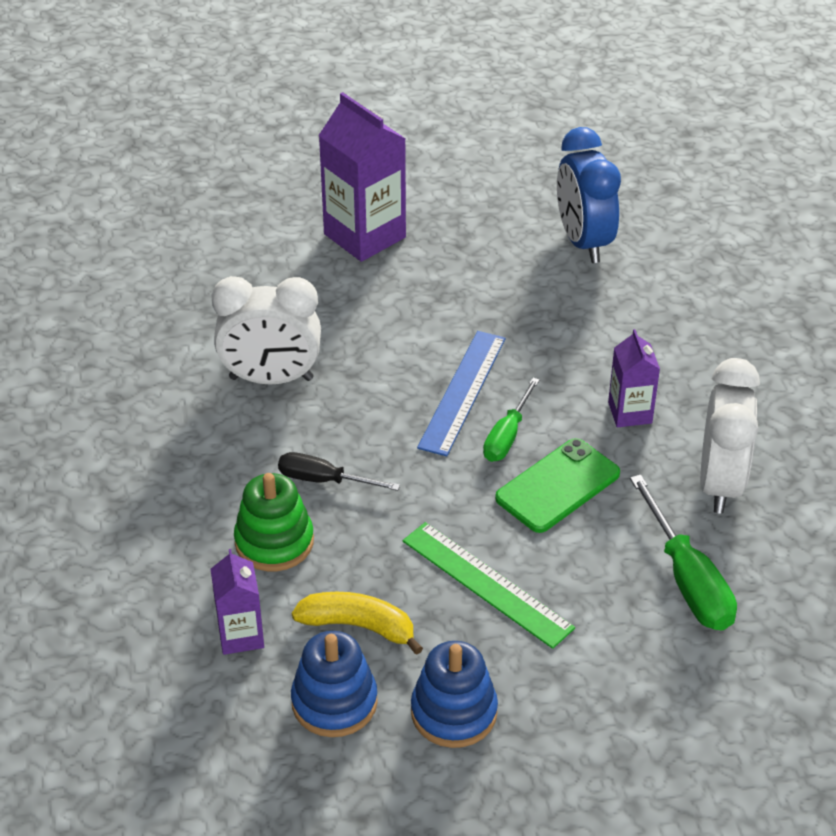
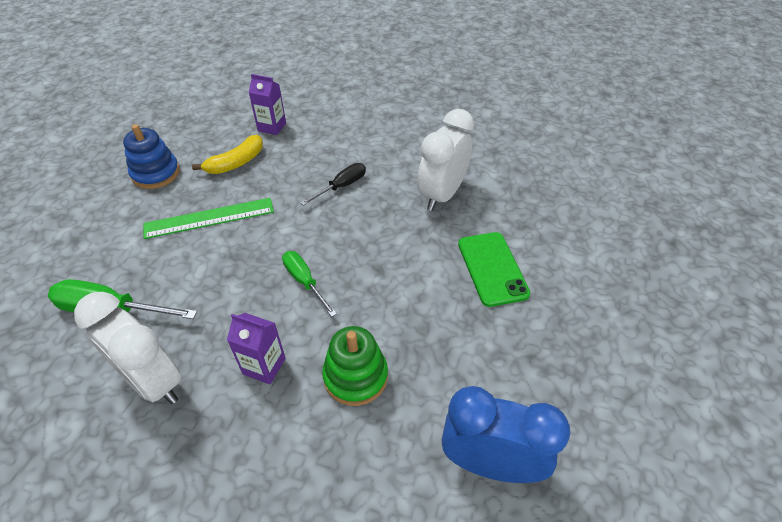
camera: 120 degrees right, 5 degrees up
(274, 542) = (316, 154): green stacking toy -> green stacking toy (355, 376)
(334, 702) = (206, 141): blue stacking toy -> none
(364, 236) = (573, 299): purple carton -> none
(462, 392) = (363, 278): blue ruler -> none
(558, 486) = (241, 285): green phone -> green phone (492, 268)

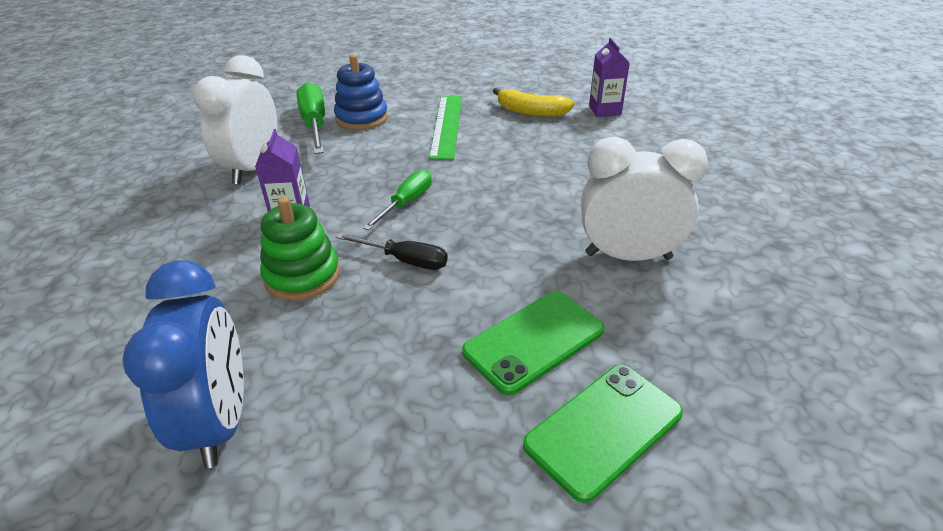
camera: 65 degrees right, 10 degrees down
(156, 173) = (477, 84): blue stacking toy -> blue stacking toy (362, 118)
(209, 218) = (447, 126): green ruler -> green ruler turned 45 degrees clockwise
(341, 186) = (563, 179): black screwdriver -> black screwdriver (405, 260)
(567, 267) = (604, 429): none -> green phone

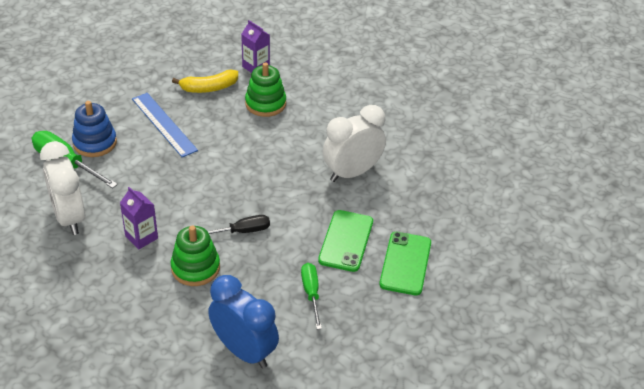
camera: 40 degrees left, 5 degrees up
(406, 203) = (202, 195): green screwdriver -> green screwdriver (311, 293)
(447, 126) = (164, 124): green ruler -> blue ruler
(581, 144) = (265, 103): none -> green stacking toy

